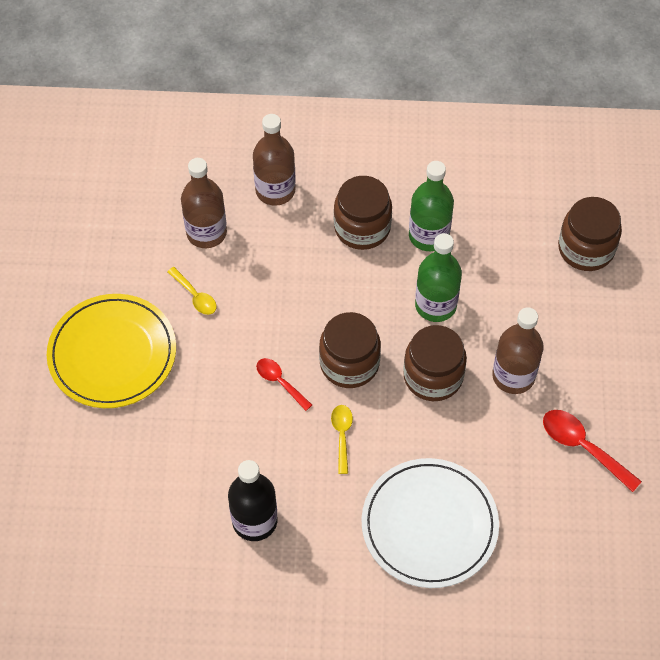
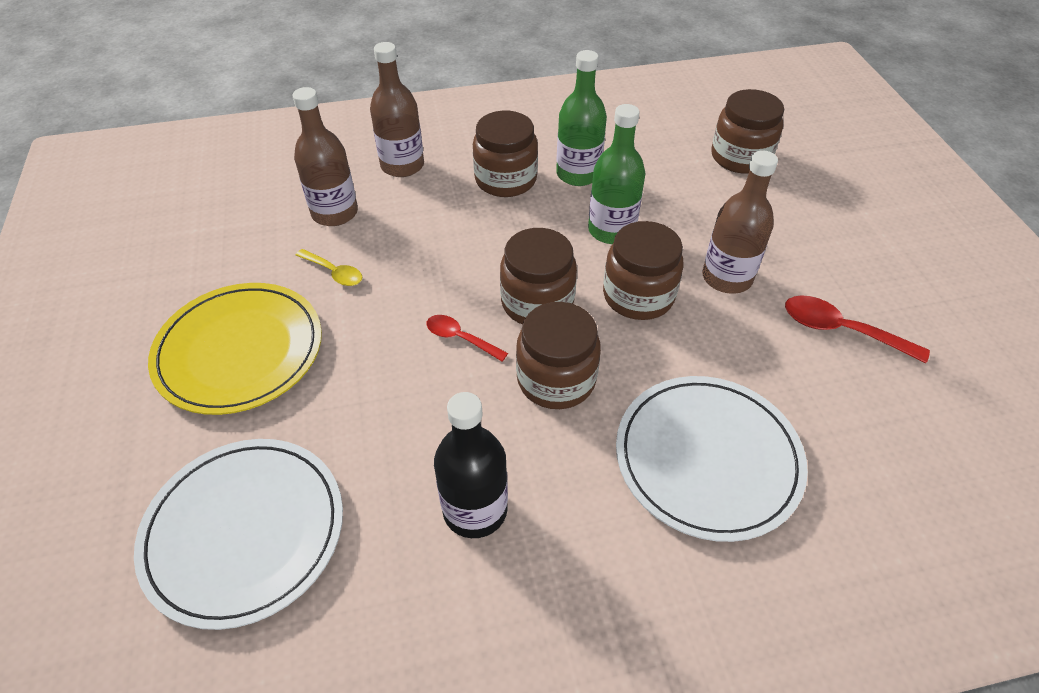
camera: 15 degrees left, 10 degrees down
(100, 497) = (244, 531): none -> white plate
(342, 435) = (556, 379): yellow spoon -> brown jar

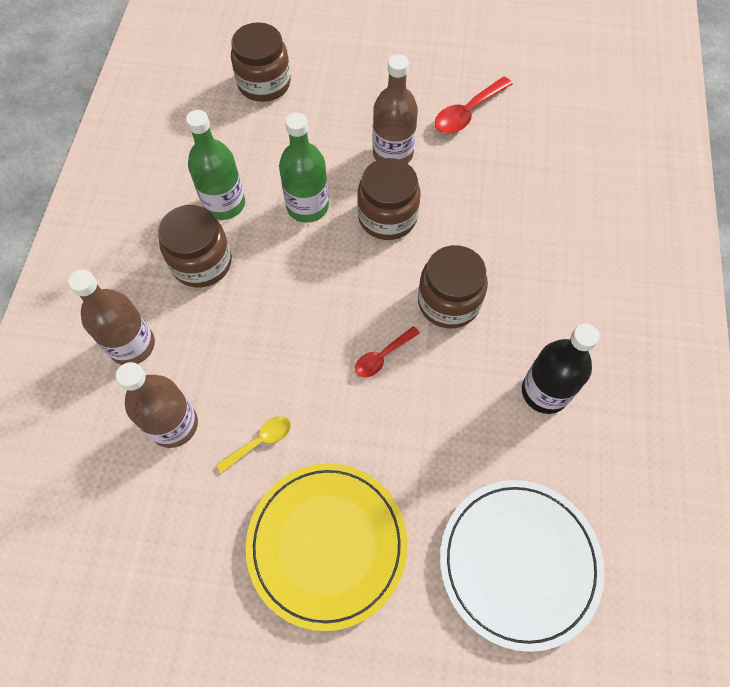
camera: 70 degrees left, 15 degrees up
(537, 302) = (366, 288): brown jar -> none
(707, 458) = (545, 236): white plate -> none

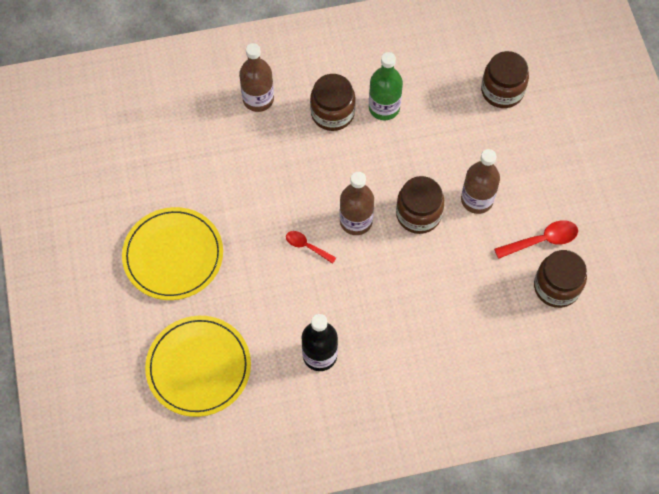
camera: 70 degrees right, 0 degrees up
(174, 425) = (216, 144): brown bottle -> brown bottle (356, 221)
(260, 442) = (222, 196): yellow spoon -> none
(307, 206) = (404, 160): green bottle -> none
(448, 302) = (365, 275): brown jar -> brown jar (556, 287)
(468, 113) = (541, 240): red spoon -> red spoon turned 135 degrees clockwise
(519, 562) = (198, 367): white plate -> yellow plate

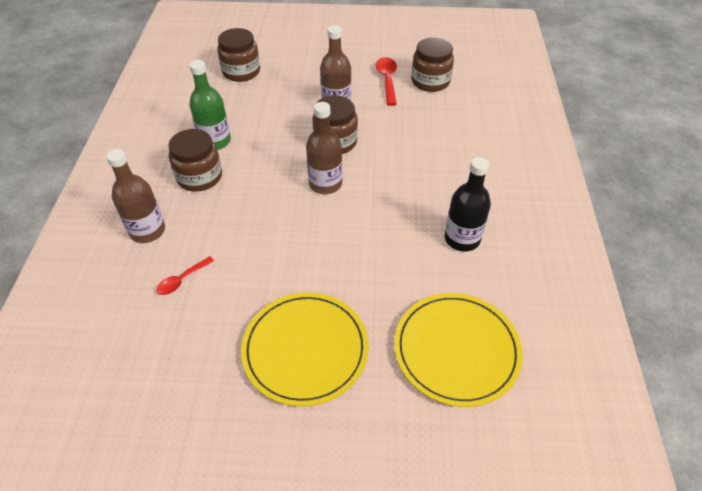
camera: 75 degrees left, 15 degrees down
(307, 246) = (339, 225): red spoon -> red spoon (182, 280)

